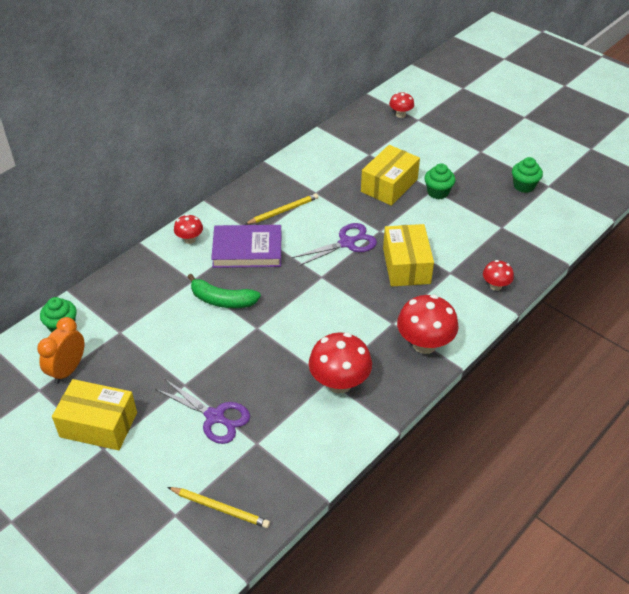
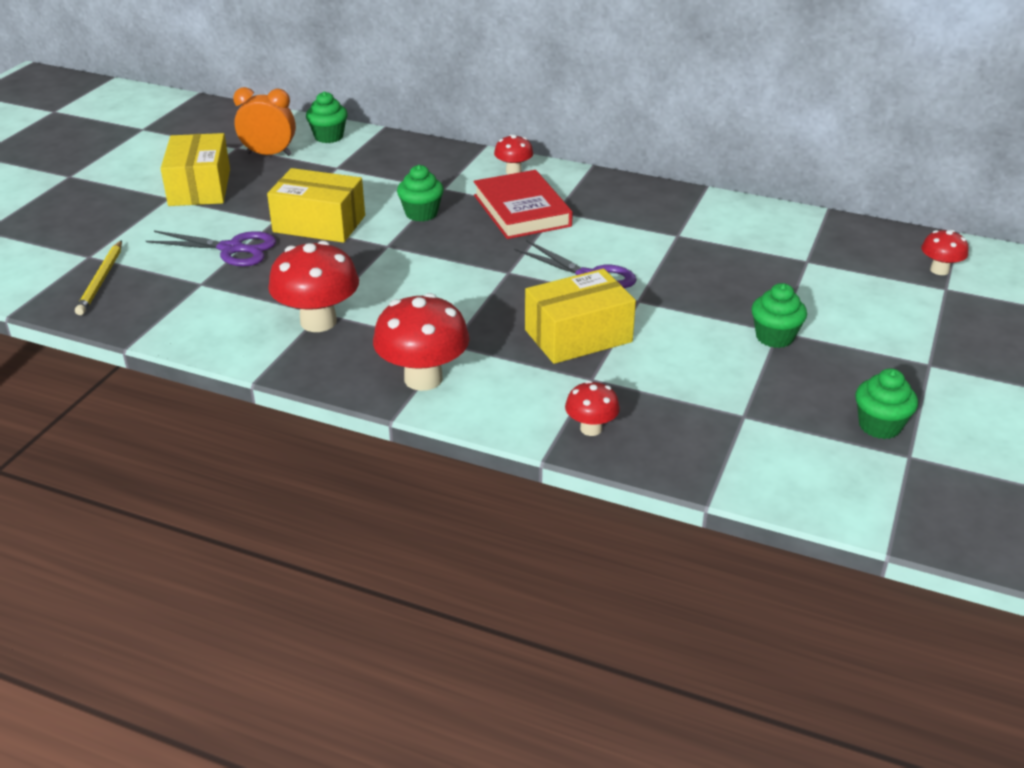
camera: 70 degrees right, 10 degrees down
(215, 417) = (232, 249): purple scissors -> purple scissors turned 90 degrees counterclockwise
(222, 300) = (421, 213): green banana -> green cupcake
(247, 250) = (522, 210): purple book -> red book
(283, 211) = (617, 219): yellow pencil -> none
(389, 185) = (749, 290): yellow box -> yellow box (319, 224)

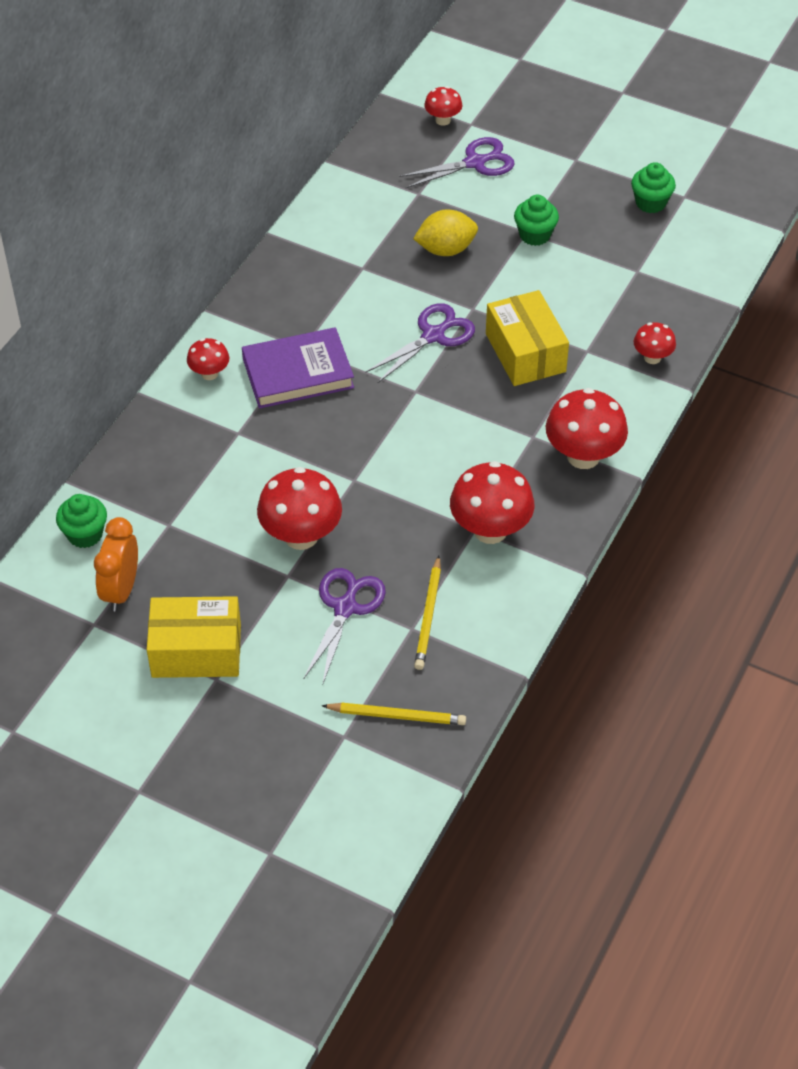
camera: 85 degrees left, 15 degrees up
(213, 291) = (429, 616): none -> yellow pencil
(319, 224) = (301, 536): yellow box -> red mushroom
(421, 213) = (292, 452): green cupcake -> none
(522, 210) = (298, 373): red book -> purple book
(724, 280) = (446, 249): none -> yellow lemon
(878, 293) = (475, 163): none -> purple scissors

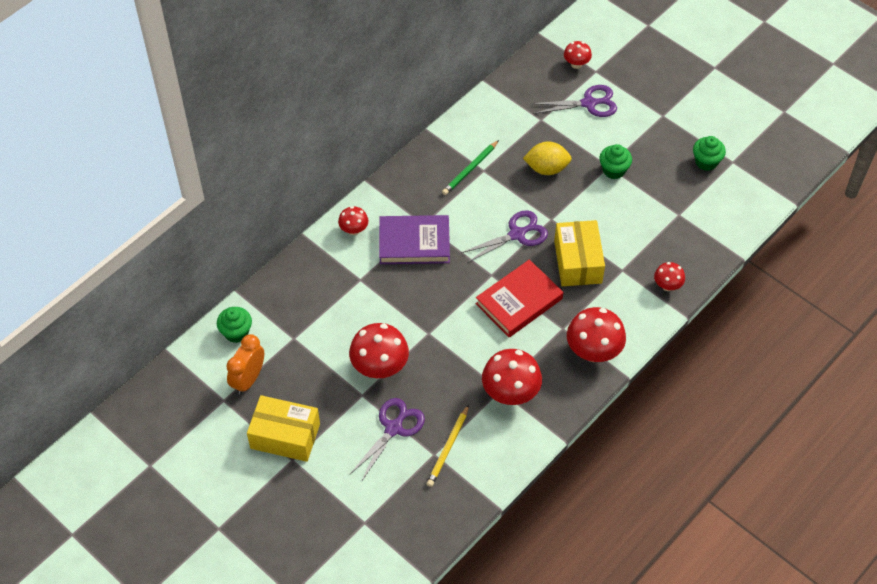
camera: 15 degrees right, 5 degrees up
(344, 270) = (470, 169): none -> green pencil
(397, 715) = (404, 516): yellow pencil -> none
(463, 416) = (519, 301): none -> red book

